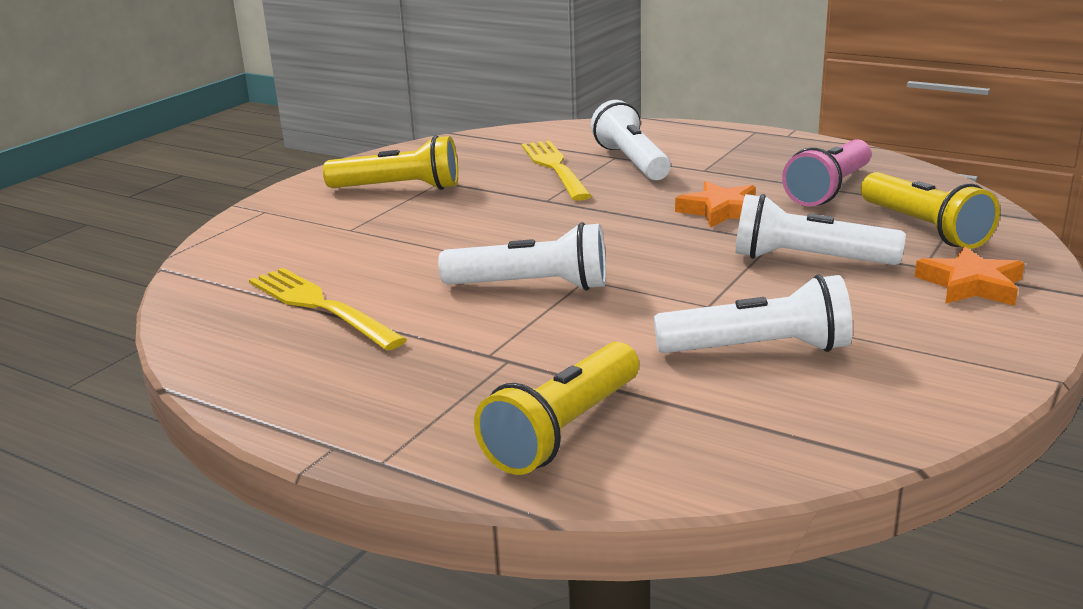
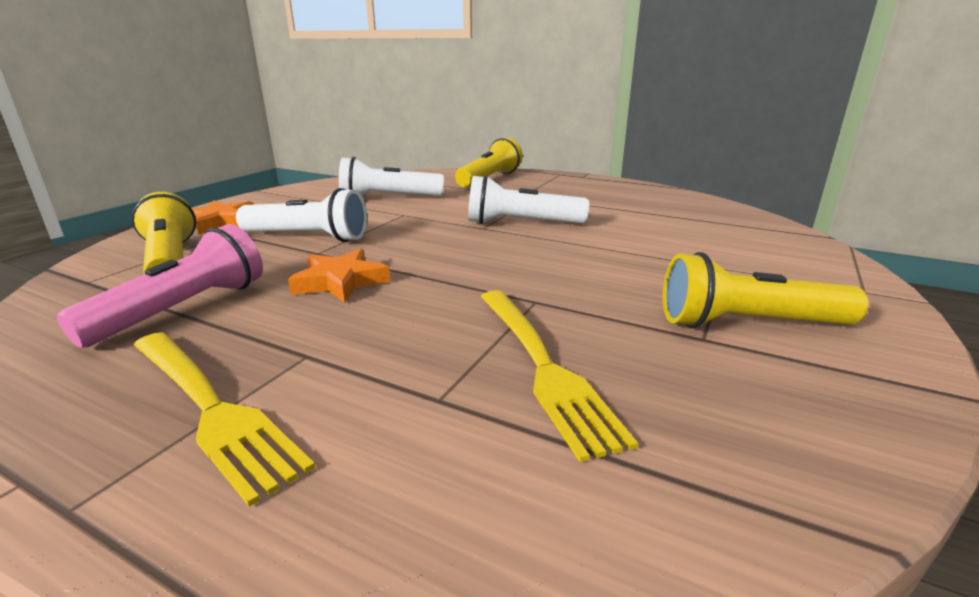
camera: 175 degrees right, 0 degrees up
(319, 306) = (659, 215): yellow fork -> yellow fork (212, 408)
(631, 162) = (413, 378): white flashlight -> none

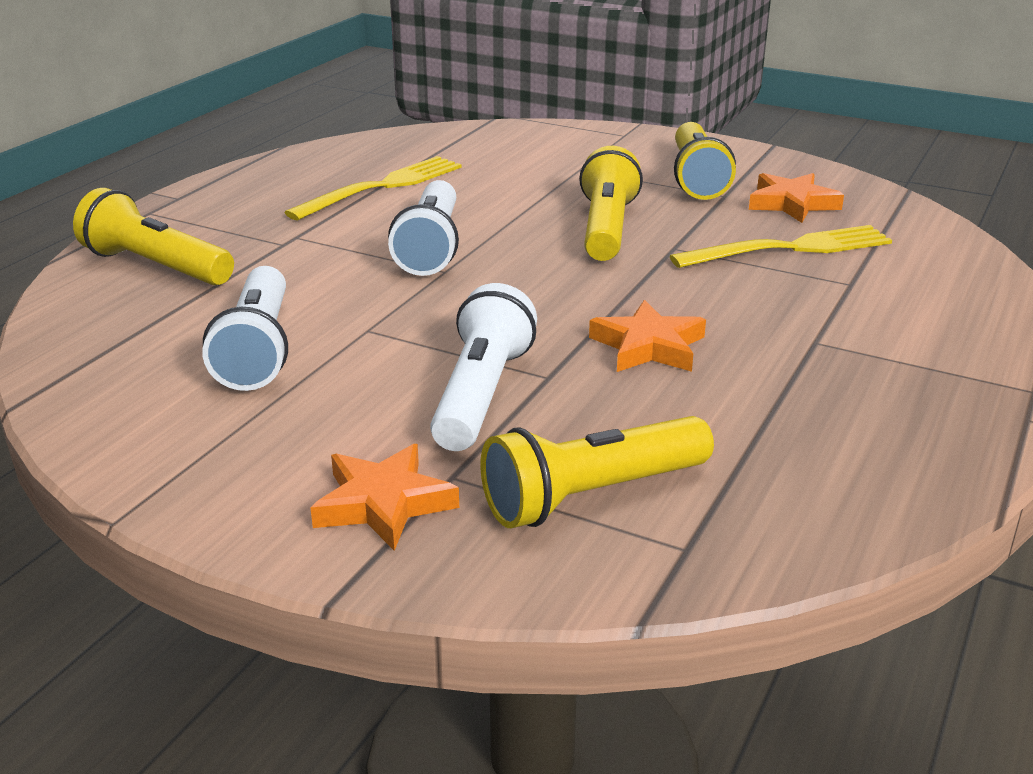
camera: 90 degrees left, 5 degrees up
(183, 309) = (750, 432): pink flashlight -> none
(212, 408) = (911, 367): yellow fork -> yellow fork (383, 187)
(572, 274) = (606, 229): none -> yellow flashlight
(703, 385) = (792, 204): none -> orange star

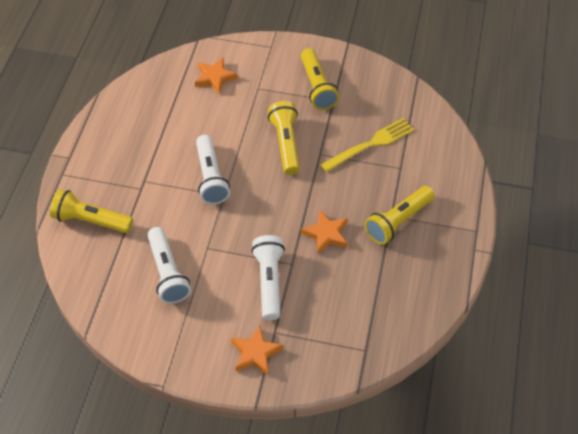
camera: 15 degrees left, 25 degrees up
(383, 187) = (167, 126): yellow fork -> none
(592, 495) = (327, 331): yellow flashlight -> yellow flashlight (398, 221)
(792, 204) = (365, 103): orange star -> orange star (214, 78)

